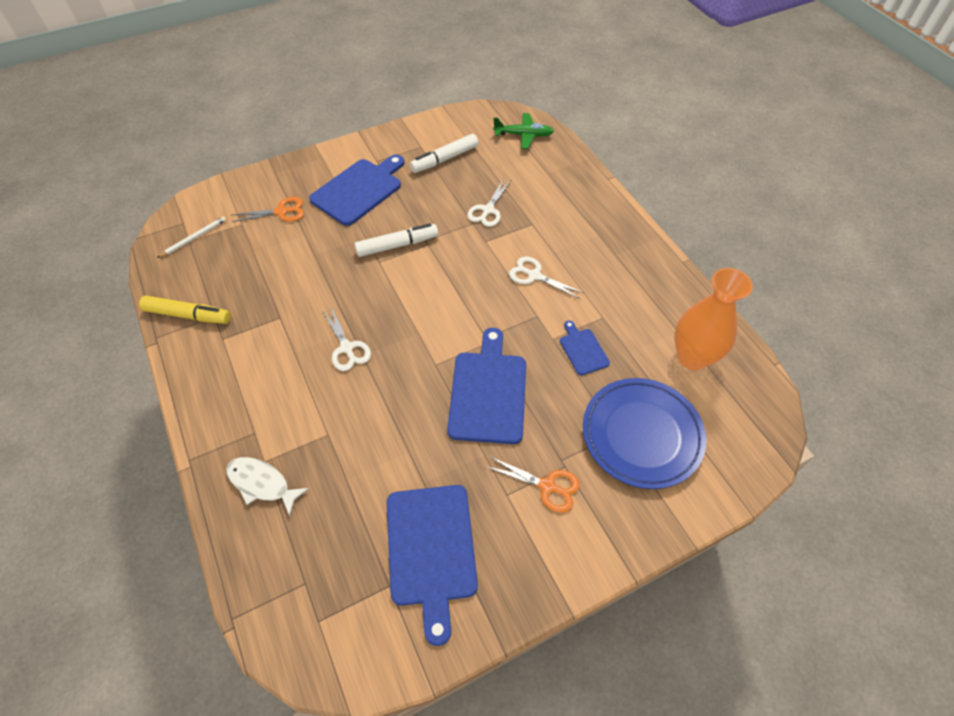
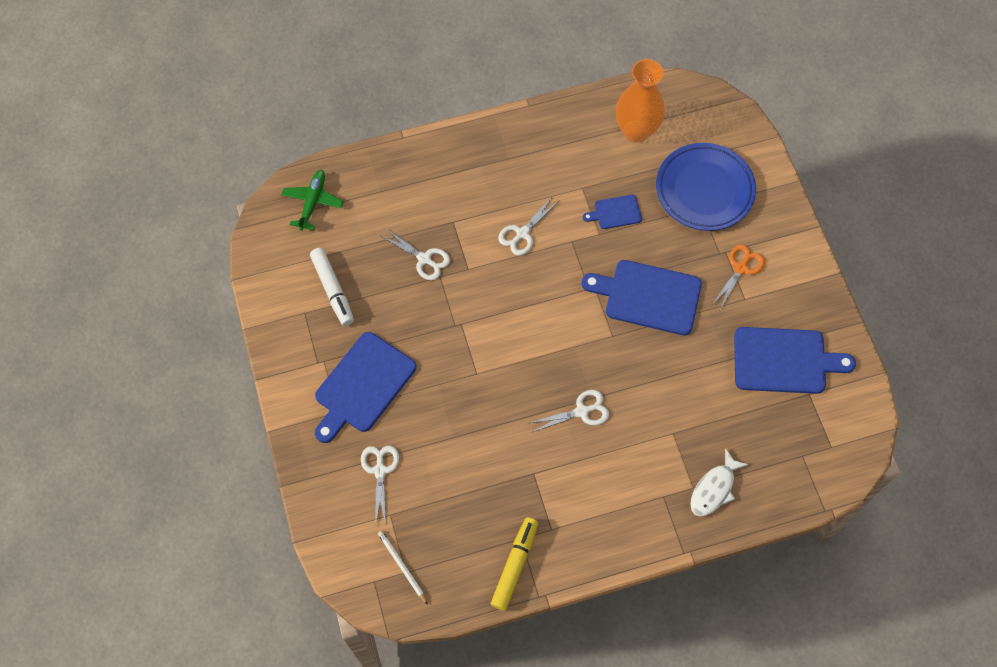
camera: 80 degrees left, 10 degrees up
(281, 212) = (380, 470): orange scissors -> white scissors
(359, 190) = (363, 385): blue cutting board -> blue cutting board turned 105 degrees counterclockwise
(397, 245) = (457, 353): white marker -> none

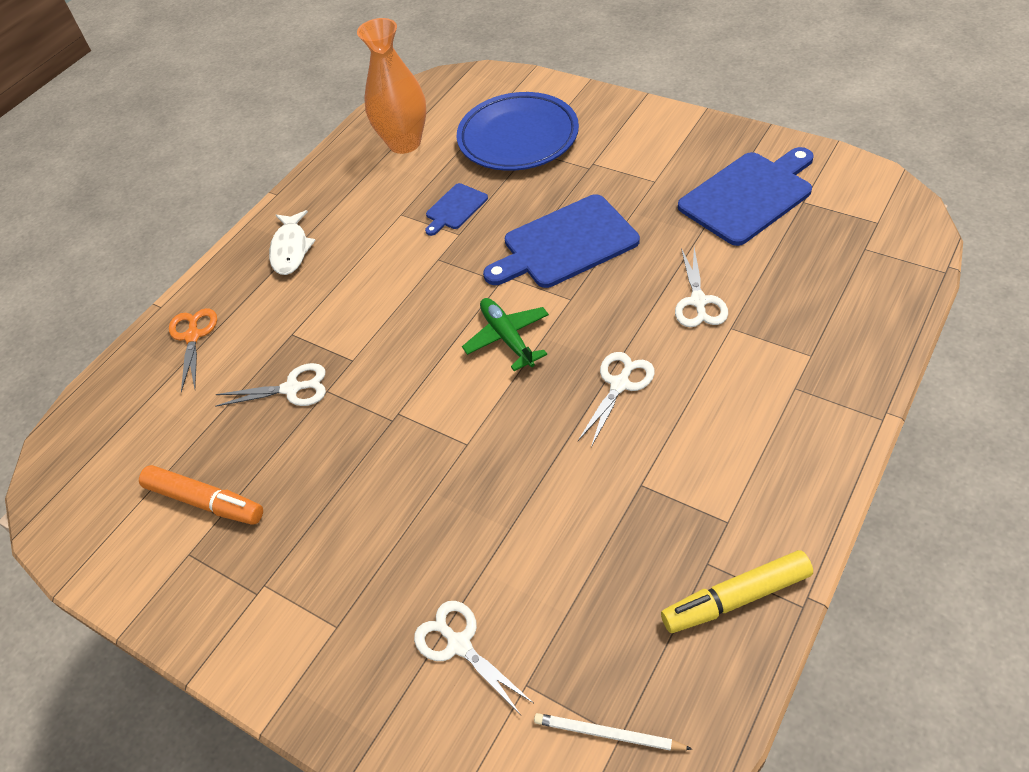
camera: 35 degrees left, 15 degrees down
(312, 202) = (99, 438): green plane -> green plane (507, 338)
(333, 290) = (205, 501): white marker -> orange marker
(363, 385) = (341, 569): blue cutting board -> none
(515, 565) = (736, 598): yellow marker -> yellow marker turned 90 degrees counterclockwise
(522, 233) = (379, 289): white scissors -> white scissors (698, 301)
(714, 489) = (830, 339): white fish -> white fish (291, 249)
(741, 268) = (621, 164): orange scissors -> orange scissors (193, 336)

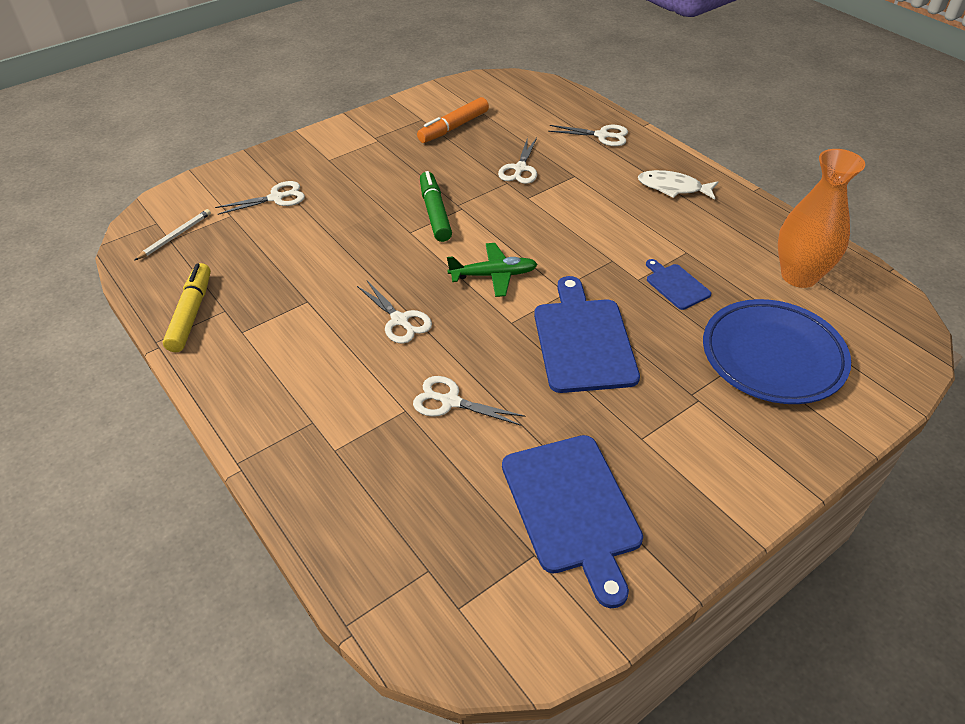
camera: 105 degrees right, 5 degrees down
(193, 336) = (602, 135): orange scissors -> white scissors
(418, 436) = (435, 213): none -> green marker

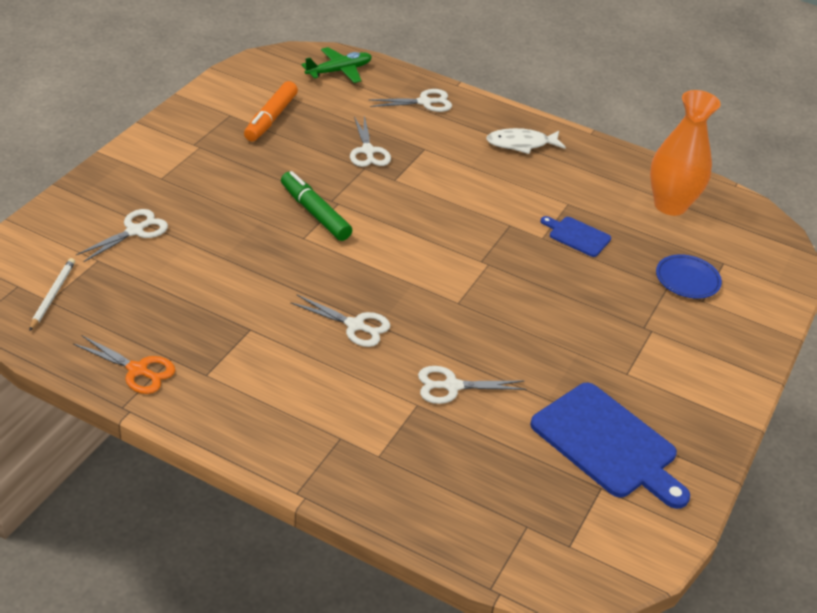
camera: 30 degrees left, 5 degrees down
(191, 313) = (138, 370): yellow marker -> orange scissors
(493, 275) = (412, 263): green plane -> green plane (339, 71)
(583, 341) = (530, 304): blue cutting board -> none
(772, 356) = (687, 280): blue plate -> blue plate, size x0.51

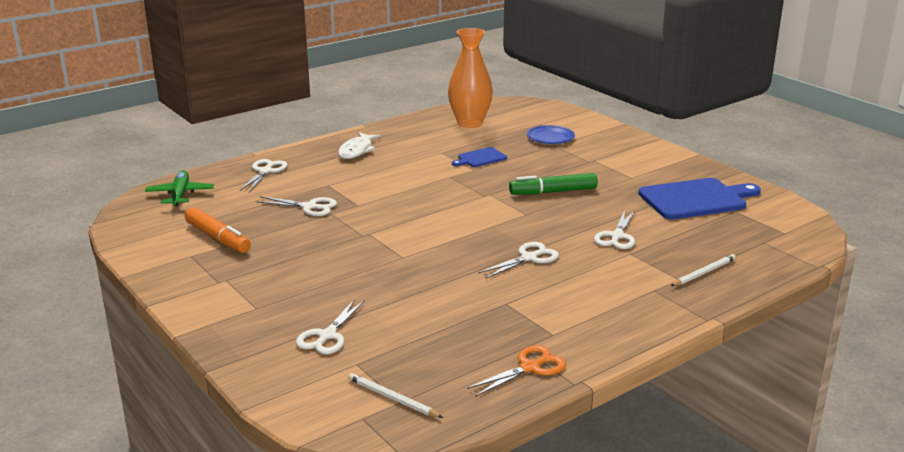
camera: 60 degrees left, 15 degrees down
(135, 231) = (327, 336): white scissors -> white scissors turned 135 degrees counterclockwise
(315, 213) = (374, 245): green marker -> green marker (553, 192)
(407, 476) = (704, 273): none -> white pencil

